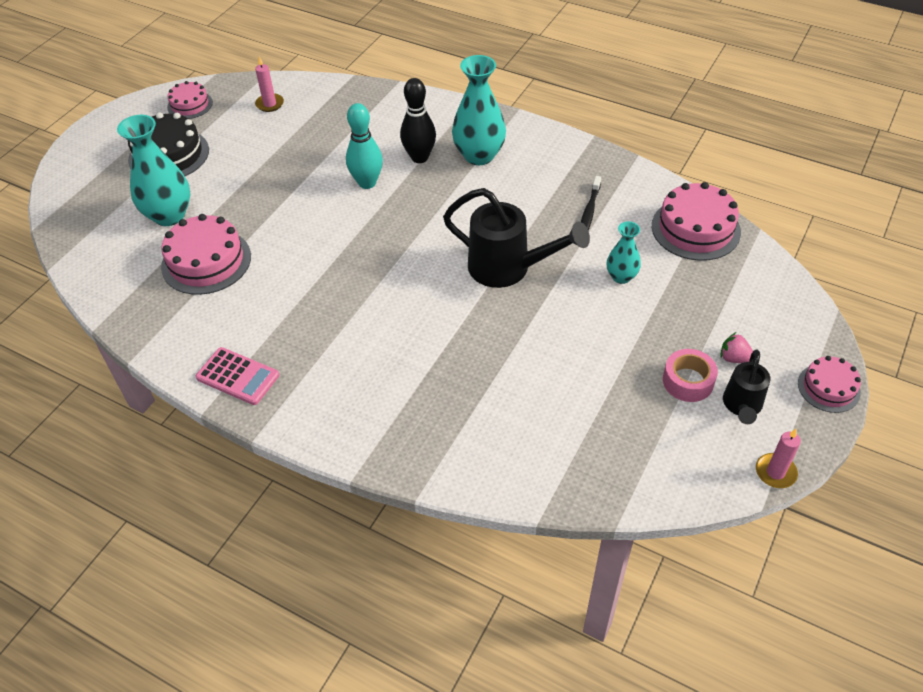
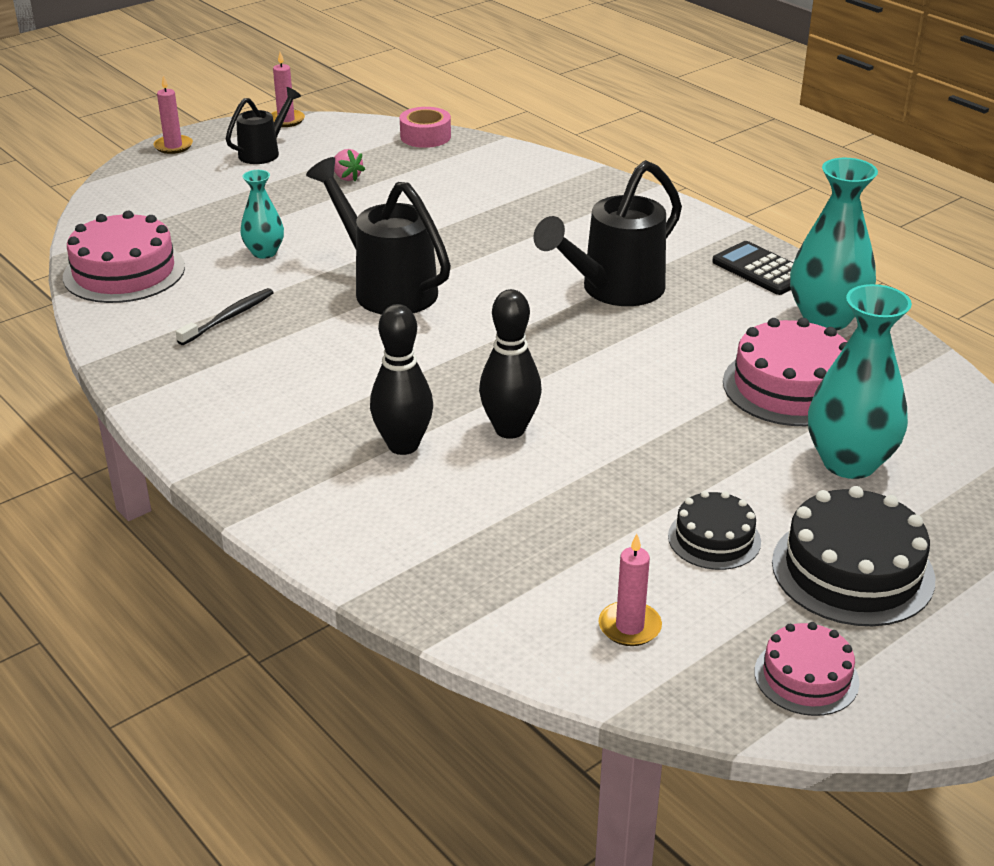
camera: 160 degrees left, 15 degrees down
(238, 376) = (761, 269): pink calculator -> black calculator
(239, 152) = (714, 539): none -> black cake
(346, 316) = (614, 290): none -> black watering can
(367, 183) = (510, 429): turquoise bowling pin -> black bowling pin
(479, 155) = (308, 424): turquoise vase -> turquoise vase (826, 318)
(688, 381) = (292, 174): pink tape -> pink tape (425, 136)
(734, 358) = (229, 177): pink strawberry -> pink strawberry (347, 177)
(828, 387) = (173, 146): pink cake -> pink candle

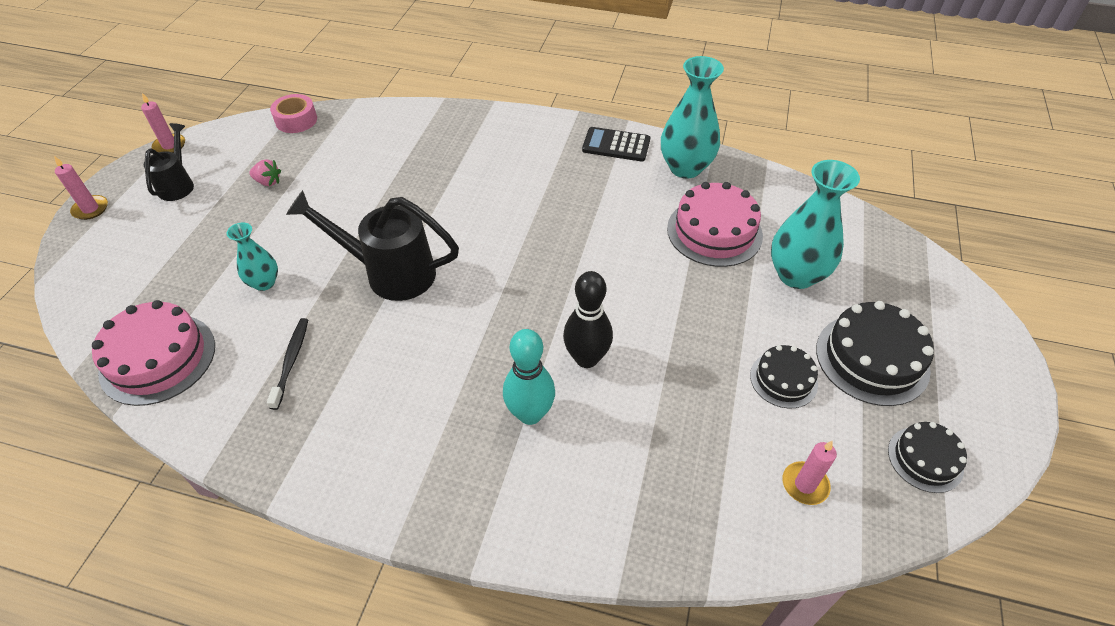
camera: 35 degrees left, 15 degrees up
(403, 445) = (530, 414): black bowling pin -> turquoise bowling pin
(614, 290) = (545, 203): black watering can -> none
(806, 677) = (925, 459): pink cake -> black cake

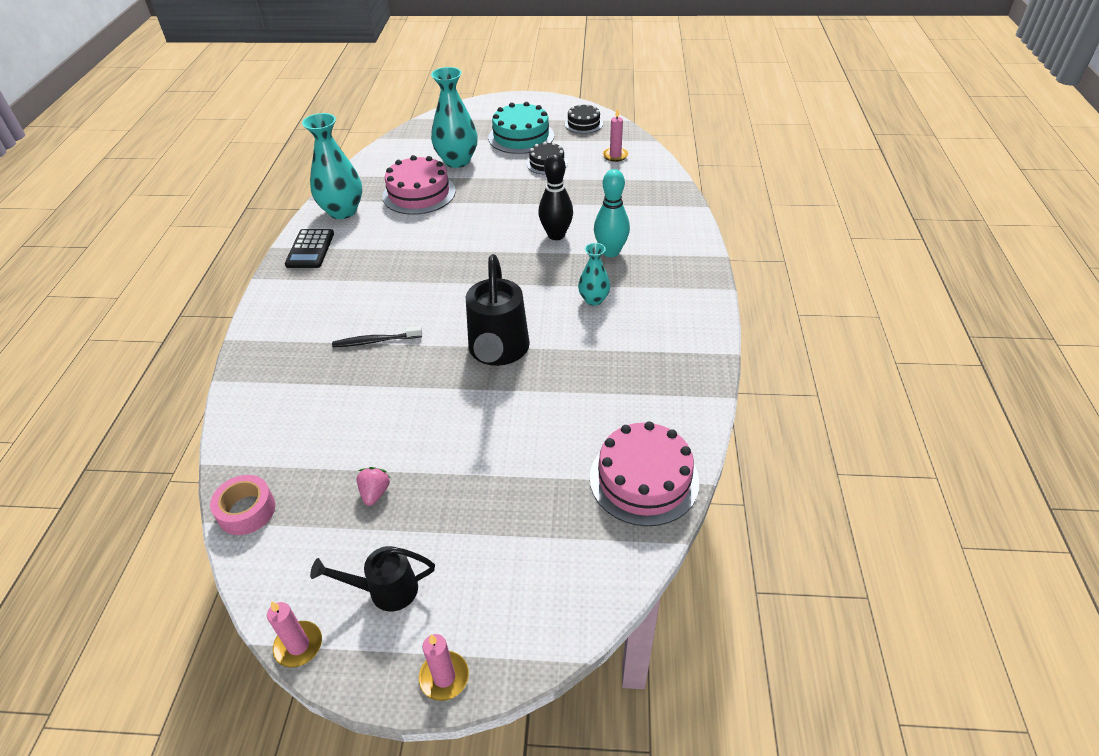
camera: 100 degrees left, 5 degrees down
(264, 283) = (531, 436): turquoise vase -> turquoise vase (593, 299)
(291, 361) = (613, 384): black toothbrush -> black toothbrush (375, 341)
(872, 359) = (521, 136): black cake -> turquoise cake

